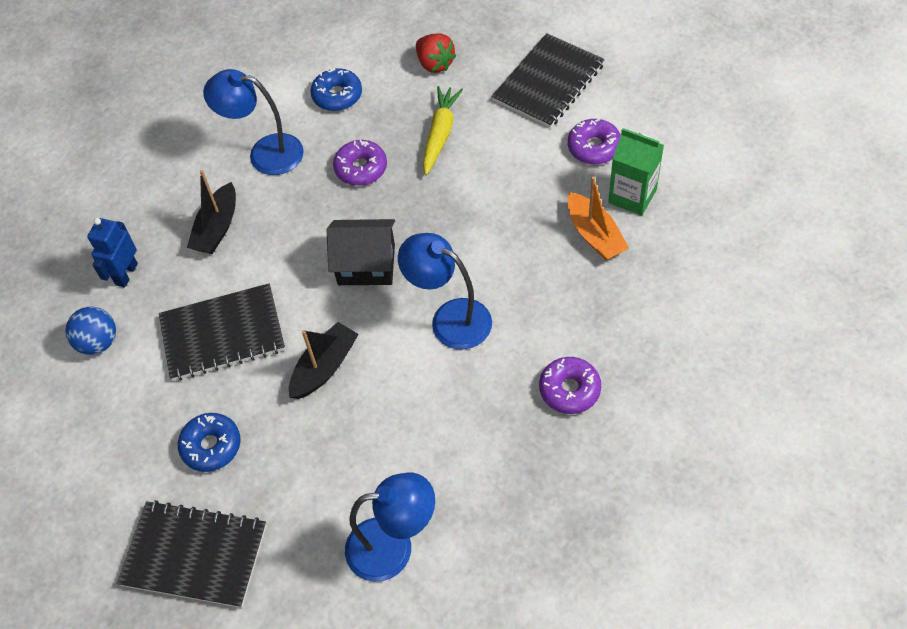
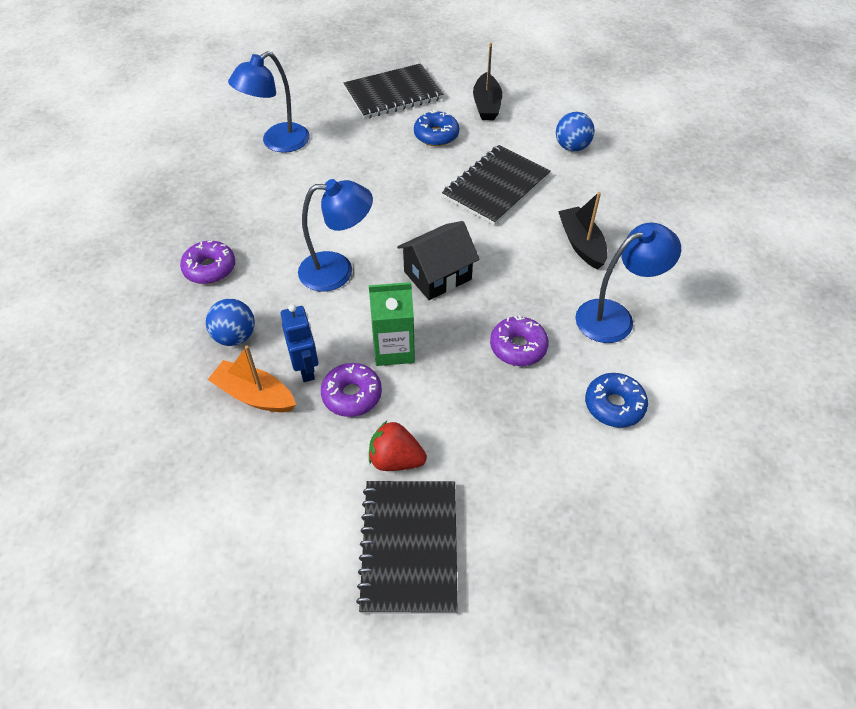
camera: 140 degrees right, 5 degrees down
(126, 274) = (607, 187): blue robot -> blue robot (306, 368)
(324, 367) = (404, 201): black boat -> black boat (486, 105)
(435, 64) = (554, 500): red strawberry -> red strawberry (395, 459)
(440, 134) = (476, 419): yellow carrot -> none
(583, 298) = (235, 336): none -> blue ball
(594, 147) = (307, 489): purple donut -> purple donut (352, 395)
(632, 196) = (236, 453): green carton -> green carton (394, 349)

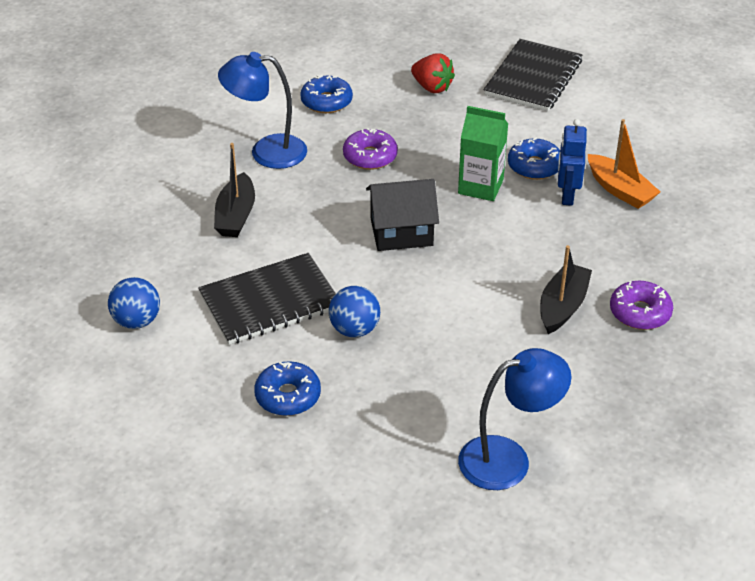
camera: 155 degrees left, 10 degrees down
(235, 336) = (627, 239): blue ball -> blue ball (354, 329)
(337, 271) = (501, 267): blue lamp -> none
(352, 395) = (534, 166): purple donut -> blue donut
(393, 94) = (299, 490): black notebook -> none
(395, 459) = (519, 120): red strawberry -> red strawberry (432, 87)
(486, 105) = (184, 421): black boat -> black boat (562, 306)

